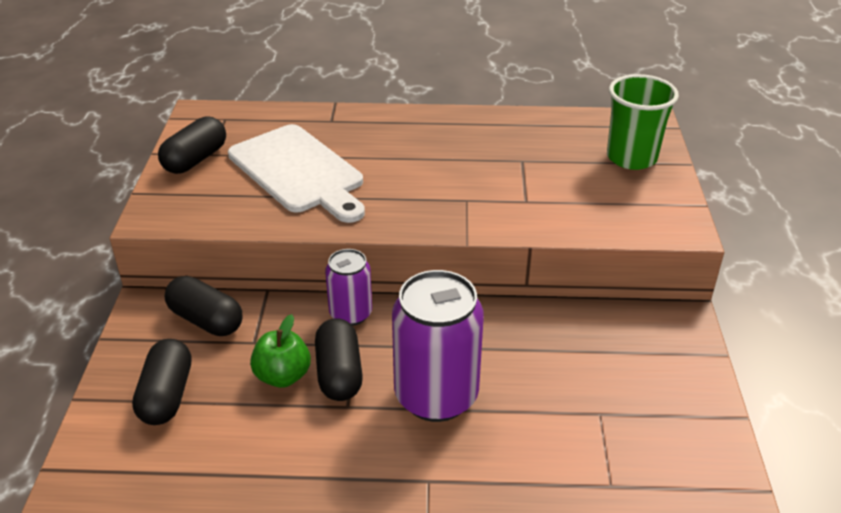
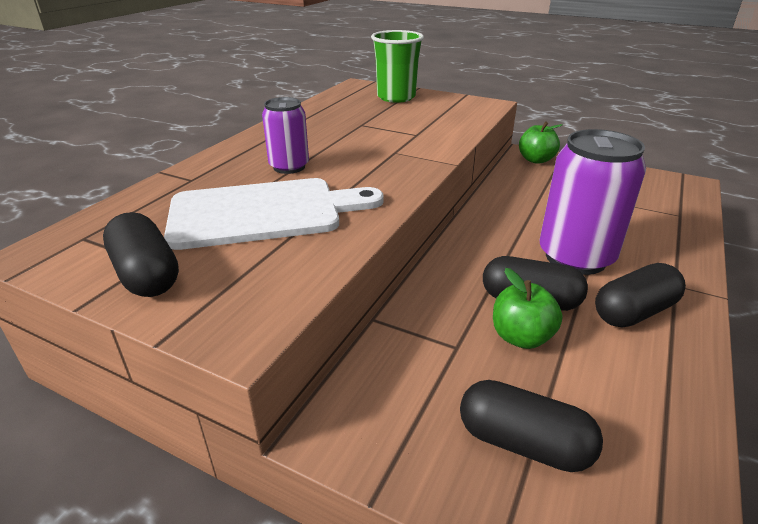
camera: 65 degrees left, 5 degrees down
(206, 320) = (397, 378): black capsule -> black capsule (634, 312)
(350, 314) = (447, 275): purple can -> purple can (289, 167)
(671, 330) = (536, 160): none -> green apple

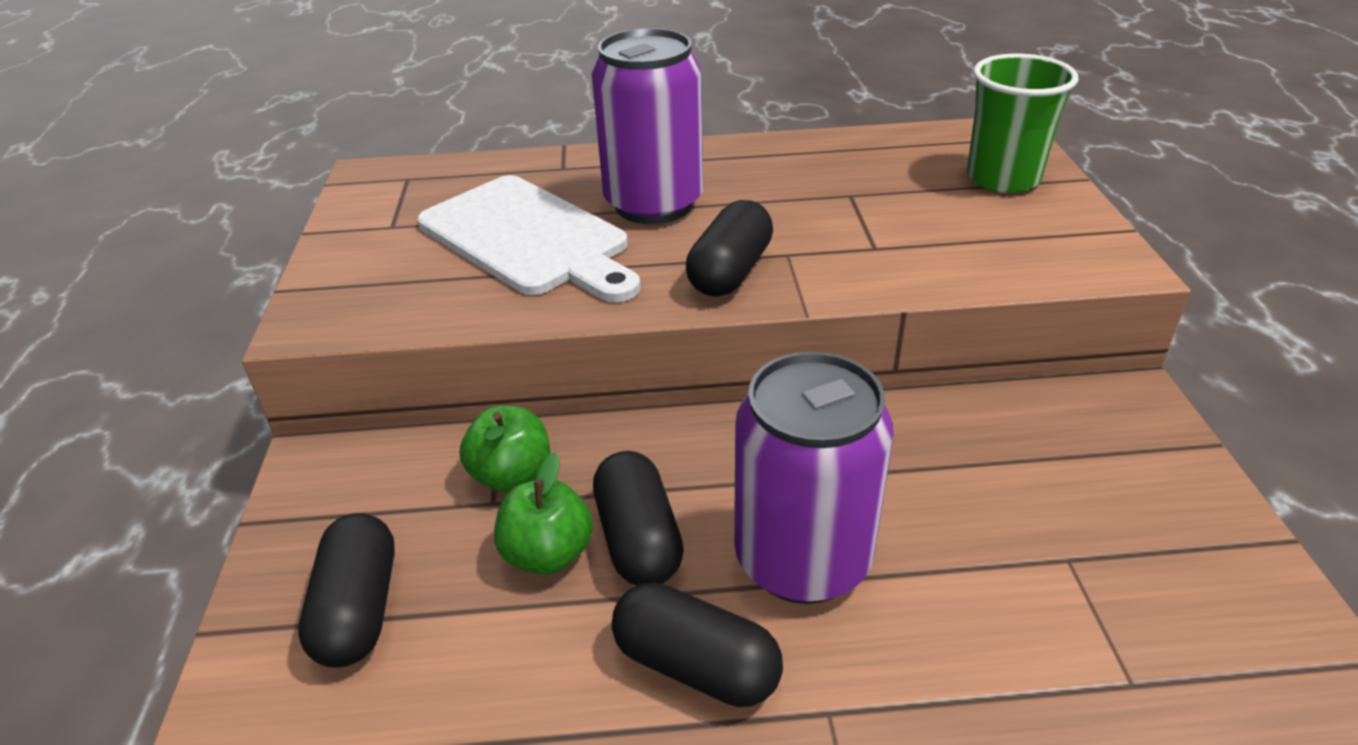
camera: 60 degrees right, 5 degrees up
(146, 274) = (369, 235): black capsule -> black capsule (730, 272)
(289, 167) = (653, 204): purple can -> purple can, size x1.77
(536, 160) = (1124, 416): green apple -> green apple (512, 475)

